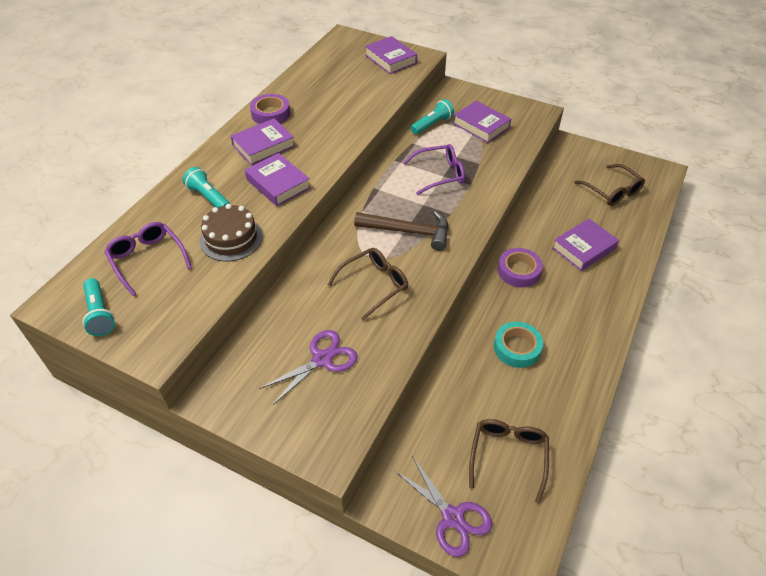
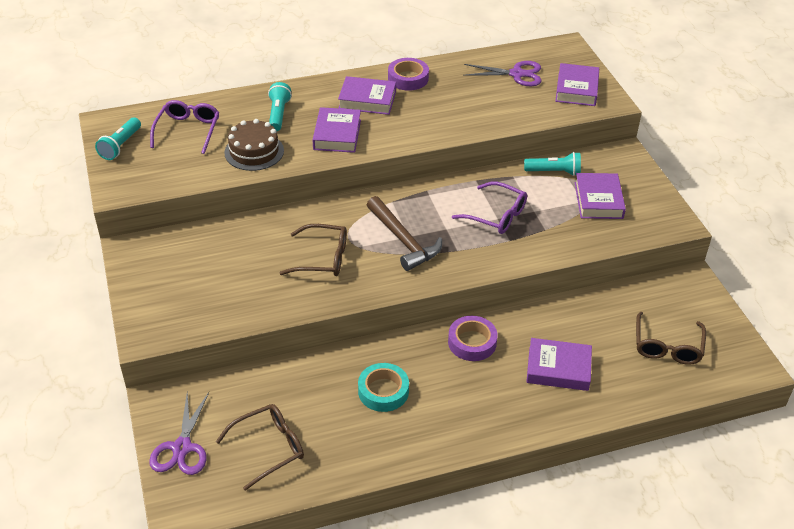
camera: 45 degrees right, 5 degrees down
(322, 359) = (220, 278): purple scissors -> purple scissors (516, 74)

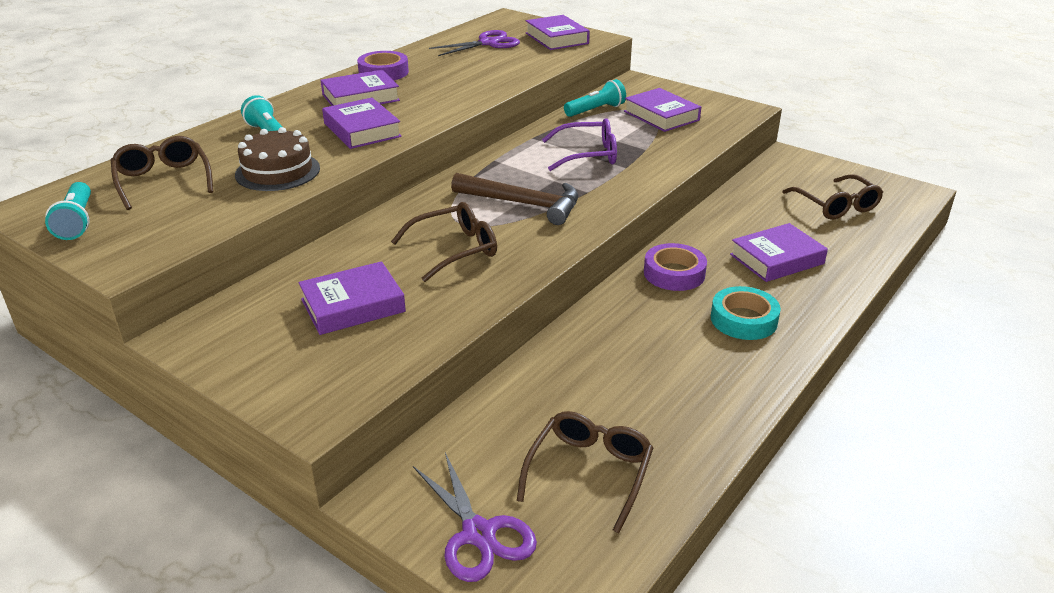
camera: 35 degrees left, 10 degrees down
(188, 131) = (163, 181): purple glasses -> brown glasses
(227, 272) = (353, 305): none -> purple book
(383, 391) = (644, 353): turquoise tape -> turquoise tape (743, 320)

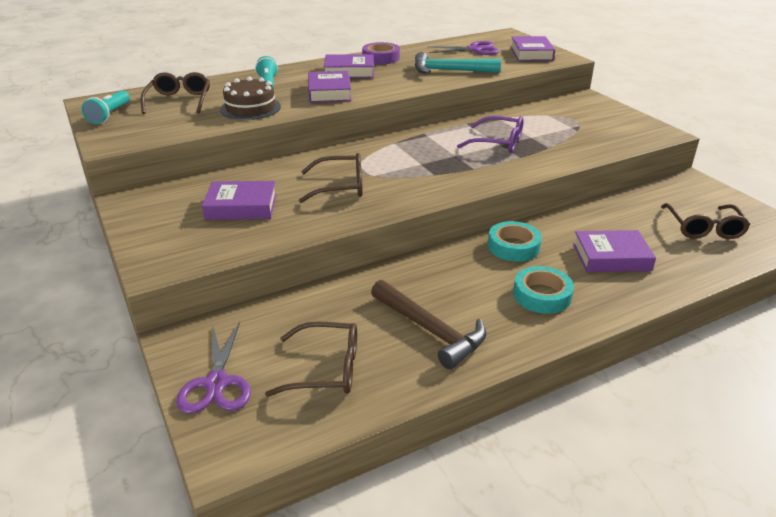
camera: 25 degrees right, 0 degrees up
(484, 76) = (450, 71): none -> turquoise hammer
(523, 204) = (417, 167): brown hammer -> brown hammer (430, 330)
(589, 473) = (325, 369): brown glasses -> brown glasses turned 45 degrees clockwise
(596, 110) = (534, 112): turquoise flashlight -> none
(661, 116) = (584, 125): purple book -> none
(674, 273) = (513, 247): purple tape -> turquoise tape

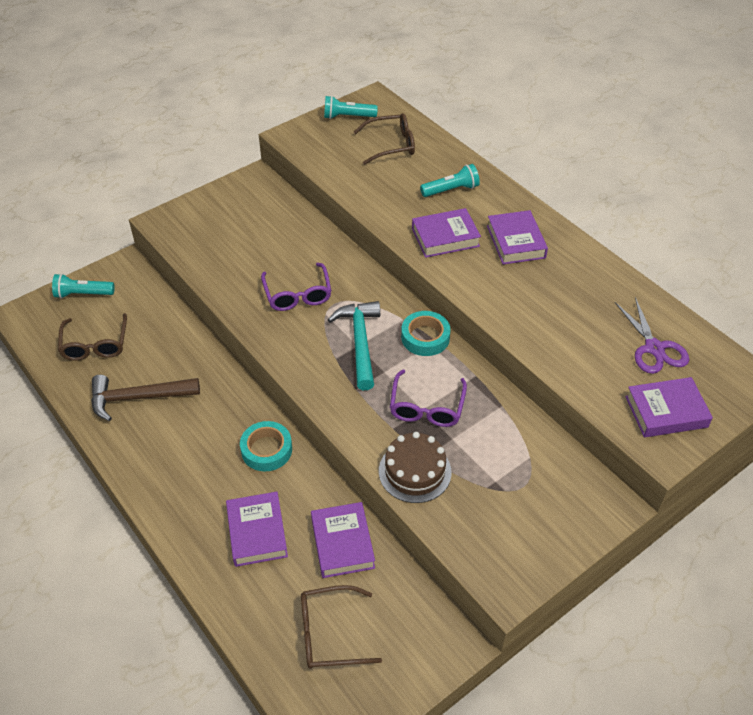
camera: 80 degrees right, 15 degrees up
(216, 383) = (83, 294): purple scissors -> turquoise flashlight
(241, 206) = (253, 241): purple book -> purple book (342, 543)
(250, 108) = (386, 192): brown cake -> brown cake (415, 471)
(340, 186) = (297, 294): brown glasses -> purple glasses
(381, 58) = (576, 261): purple tape -> none
(430, 330) = (138, 398): brown hammer -> brown hammer turned 45 degrees clockwise
(450, 71) = (553, 329): turquoise hammer -> turquoise hammer (360, 342)
(542, 295) = (188, 472): turquoise tape -> turquoise tape (425, 337)

